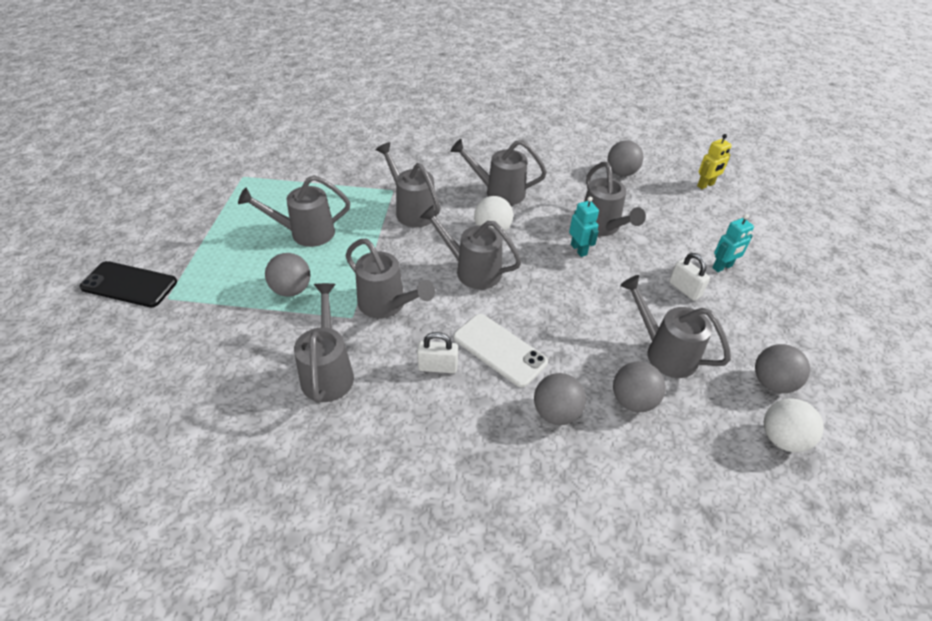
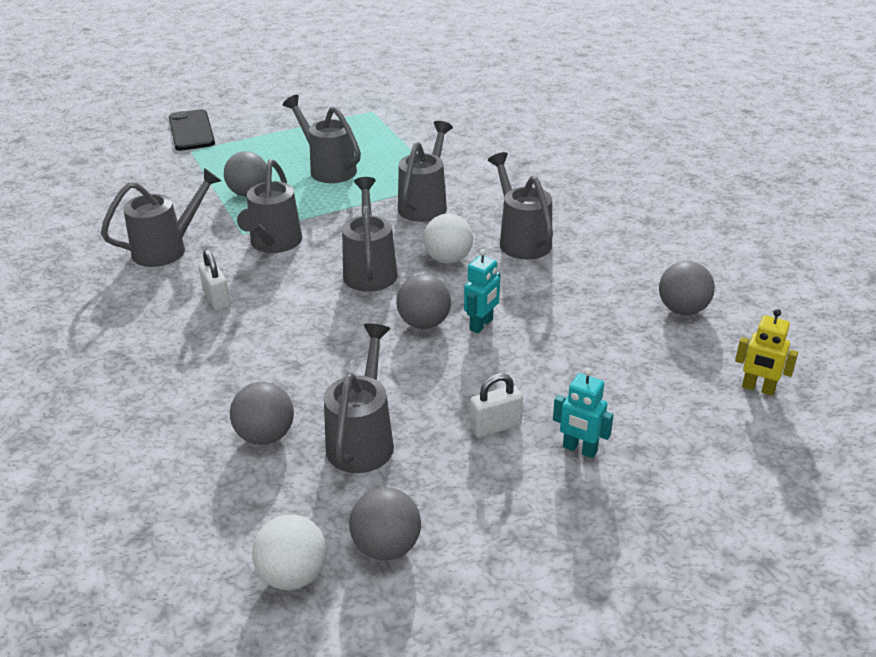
camera: 60 degrees right, 10 degrees down
(499, 350) = (269, 326): white phone -> none
(556, 413) = (210, 388): grey ball -> grey ball (424, 323)
(602, 227) = (545, 328): grey watering can -> none
(684, 289) = (495, 427): white padlock -> white padlock turned 45 degrees clockwise

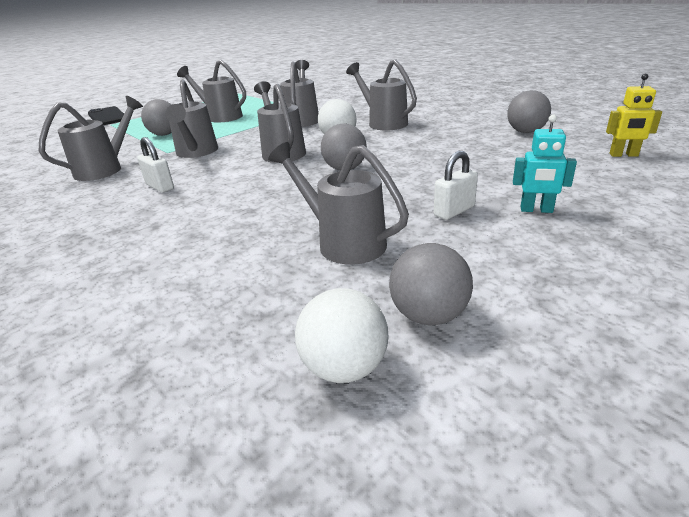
camera: 15 degrees left, 5 degrees down
(265, 436) = (247, 259): grey ball -> none
(363, 439) = (344, 242): grey watering can -> grey watering can turned 45 degrees counterclockwise
(481, 325) = (390, 162): turquoise robot -> none

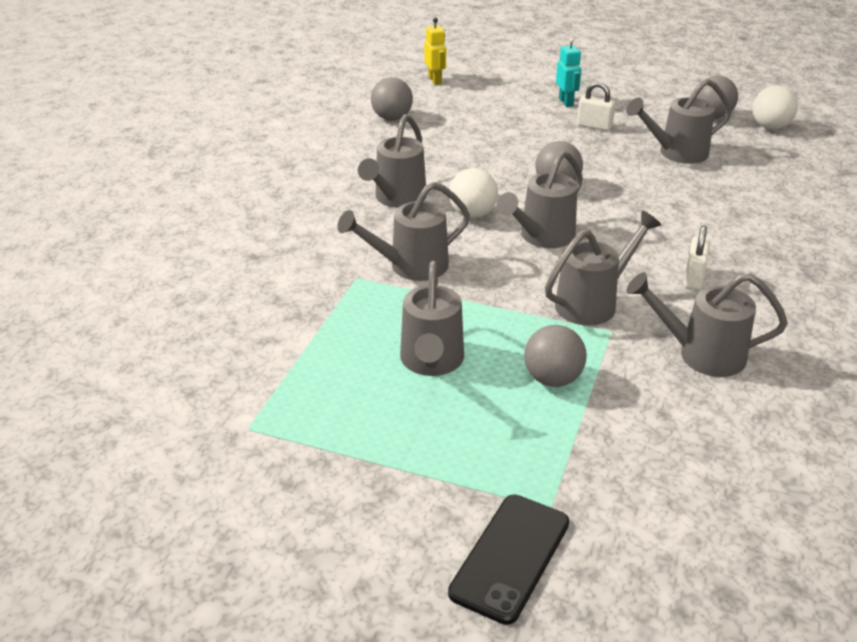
camera: 120 degrees left, 5 degrees up
(344, 242) = (677, 153): grey watering can -> grey watering can turned 60 degrees clockwise

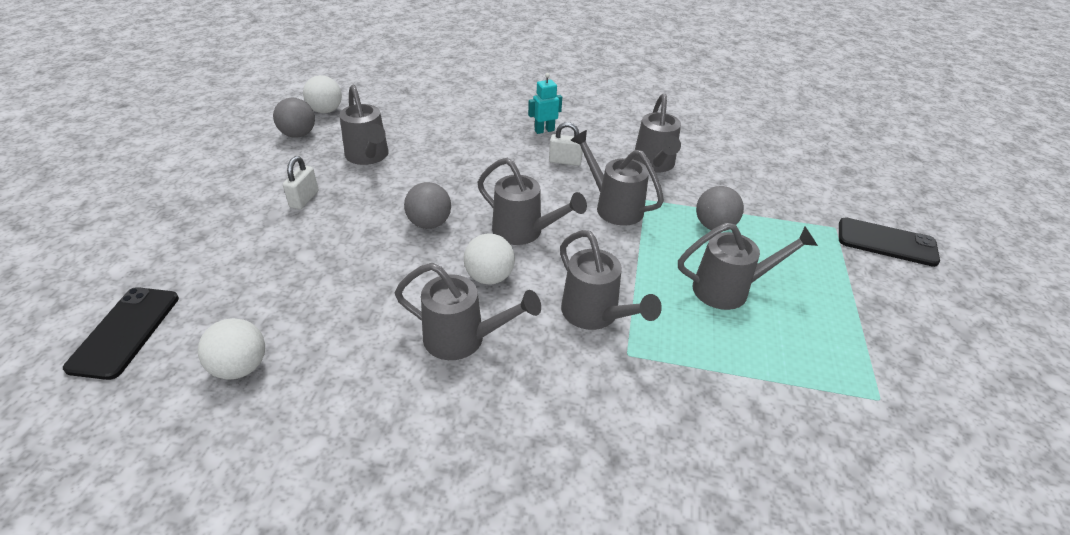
camera: 100 degrees left, 5 degrees up
(392, 118) = (241, 367): grey ball -> white ball
(435, 80) = (125, 332): yellow robot -> black phone
(566, 102) = (239, 216): turquoise robot -> turquoise robot (544, 130)

